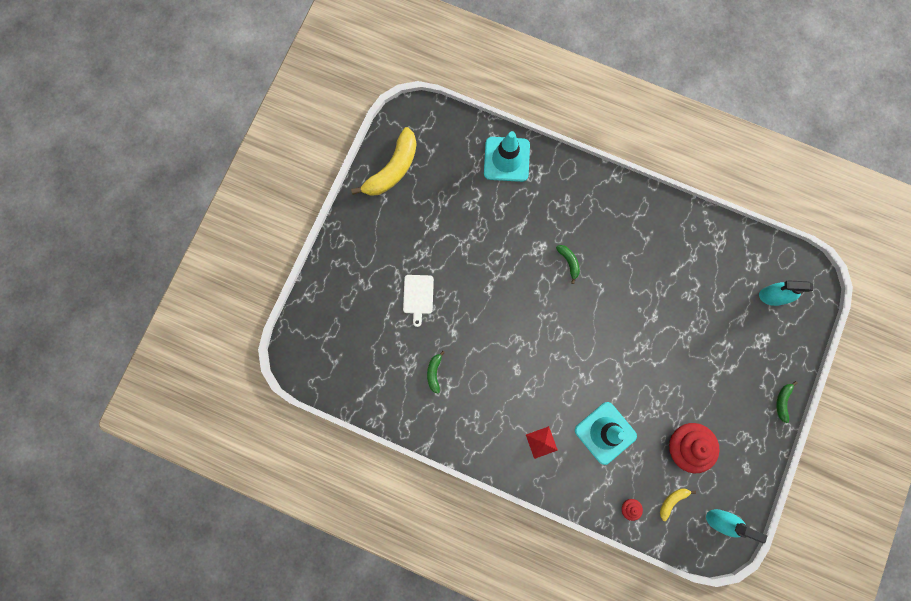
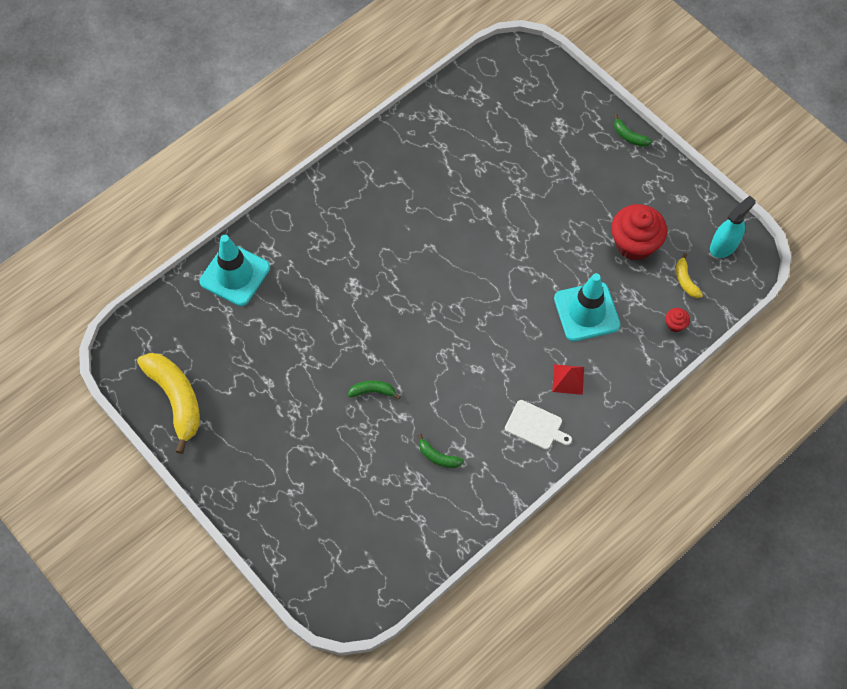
camera: 65 degrees left, 15 degrees down
(418, 296) = (341, 436): white cutting board -> white cutting board (536, 426)
(569, 262) = (385, 264): green banana -> green banana (373, 391)
(773, 296) = (519, 95): turquoise spray bottle -> none

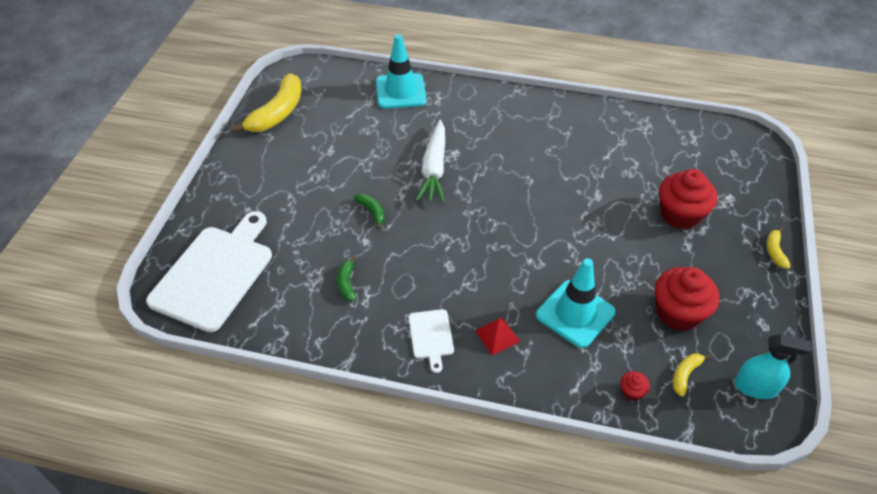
camera: 55 degrees right, 15 degrees down
(350, 556) = (215, 273): none -> white cutting board
(360, 311) = (434, 168): none -> white carrot
(550, 168) = (680, 214): none -> red cupcake
(629, 136) = (775, 251): green banana -> yellow banana

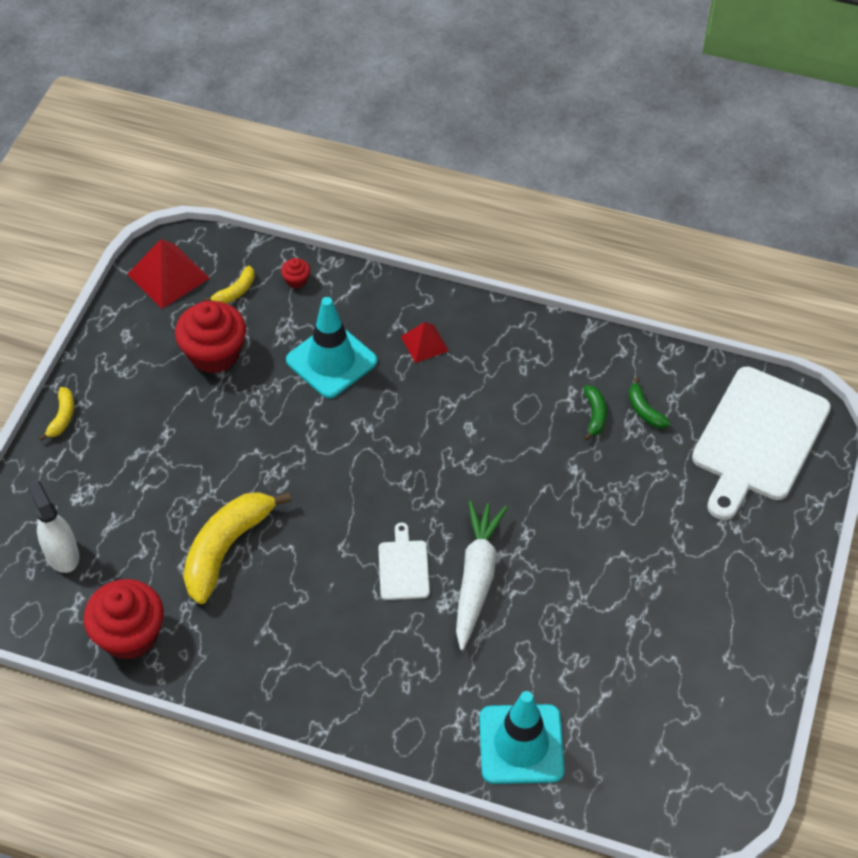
camera: 175 degrees left, 5 degrees up
(277, 113) = (724, 710): yellow banana -> yellow banana (227, 548)
(372, 212) = (566, 512): green banana -> green banana (644, 410)
(431, 336) = (498, 348): white cutting board -> white cutting board (403, 567)
(680, 214) = (155, 477): red cupcake -> red cupcake (130, 635)
(720, 164) = (61, 553): none -> white spray bottle
(756, 387) = (168, 276): turquoise spray bottle -> red pyramid

